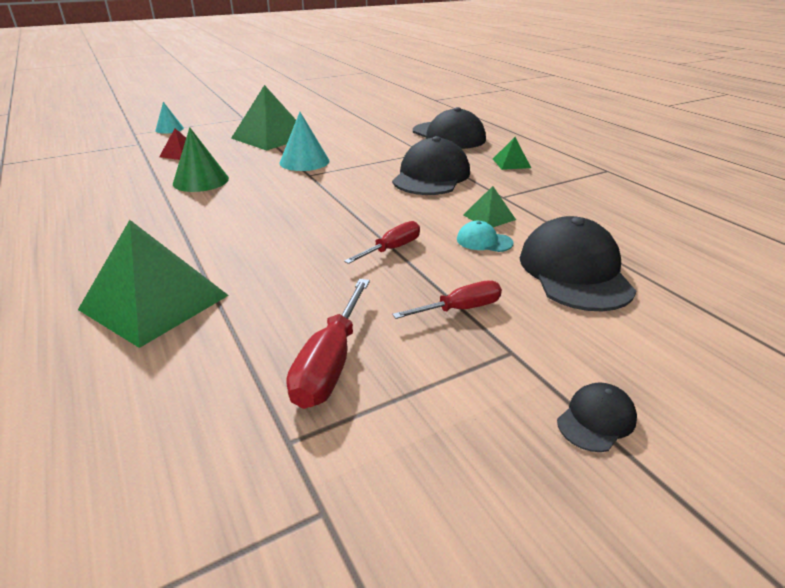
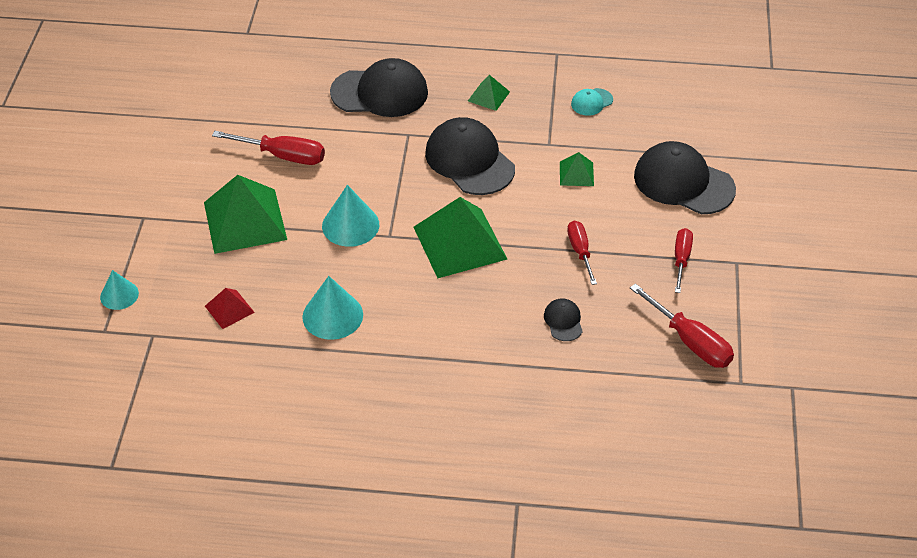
camera: 55 degrees left, 15 degrees up
(155, 302) = (554, 403): green pyramid -> green pyramid (460, 242)
(201, 181) = (332, 315): green cone -> turquoise cone
(344, 130) = (282, 156): none -> red screwdriver
(484, 241) = (610, 199): turquoise cap -> turquoise cap (591, 102)
(596, 420) = (805, 265): black cap -> black cap (563, 321)

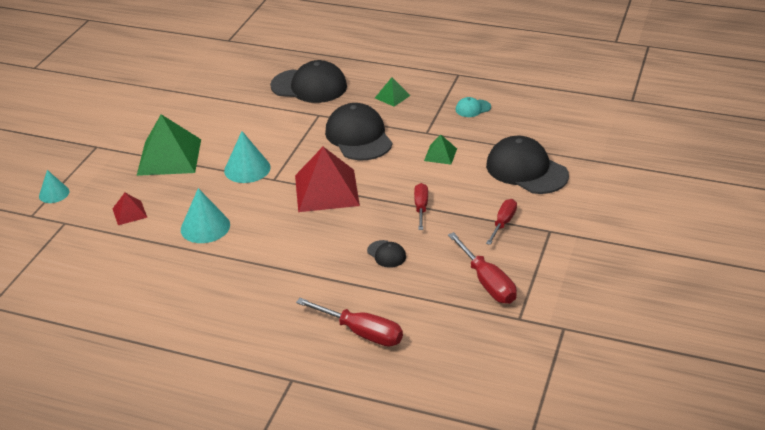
camera: 15 degrees right, 10 degrees down
(282, 156) = (217, 119): red screwdriver -> red screwdriver (361, 332)
(460, 242) = (326, 190): green pyramid -> red pyramid
(563, 321) = (386, 254): black cap -> black cap turned 135 degrees clockwise

